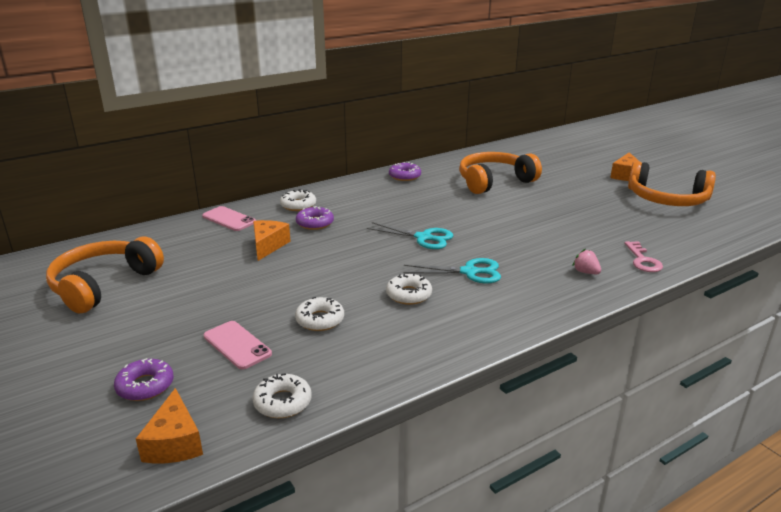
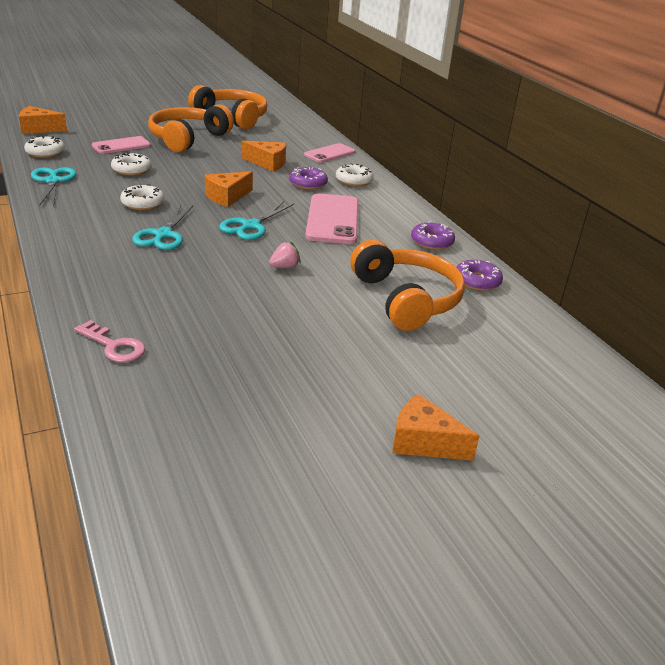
camera: 95 degrees right, 5 degrees up
(145, 386) = (99, 125): purple donut -> purple donut (477, 281)
(368, 255) = (227, 197): none -> orange cheese
(382, 365) = (52, 181): none -> turquoise scissors
(388, 208) = (332, 219): none -> pink phone
(585, 272) = (116, 297): pink strawberry -> pink strawberry (284, 267)
(643, 260) = (114, 346): pink key -> pink key turned 150 degrees counterclockwise
(667, 199) = (300, 452): orange headphones -> orange headphones (188, 138)

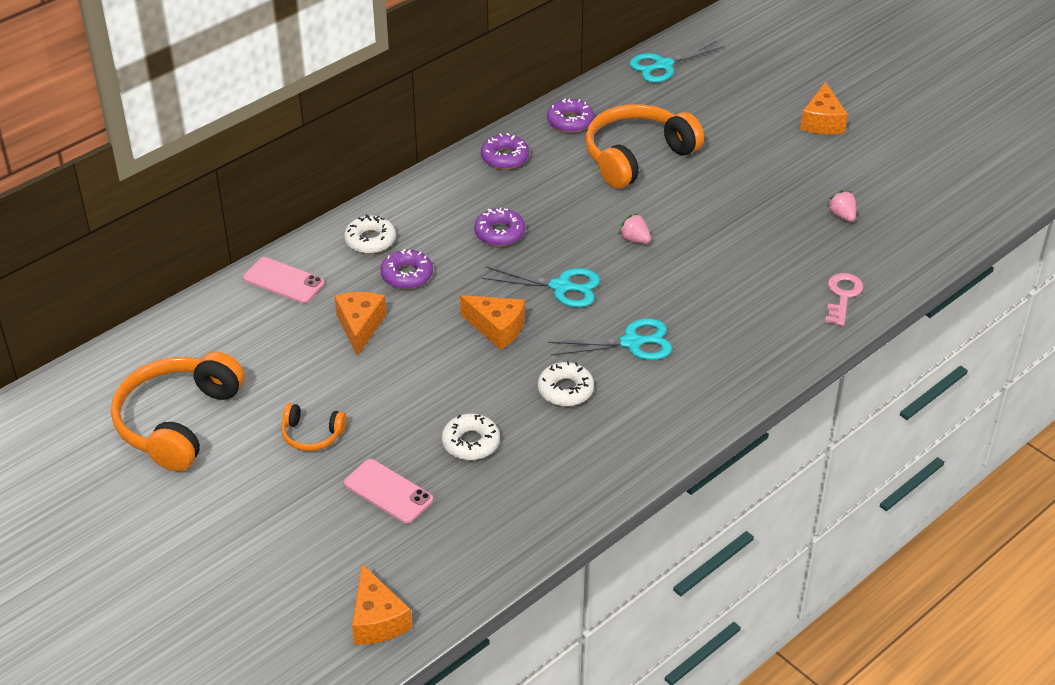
camera: 105 degrees left, 10 degrees up
(45, 152) = (469, 558): white donut -> none
(52, 181) = (561, 498): turquoise scissors -> turquoise scissors (663, 65)
(188, 138) = (312, 435): orange headphones -> orange headphones, size x0.48
(234, 391) = (842, 216): none -> pink strawberry
(332, 219) = (499, 233): pink phone -> purple donut

